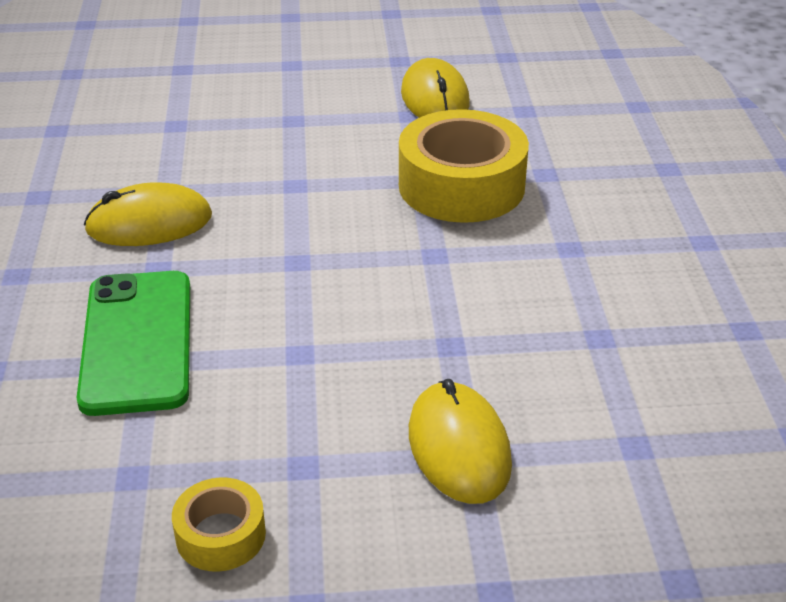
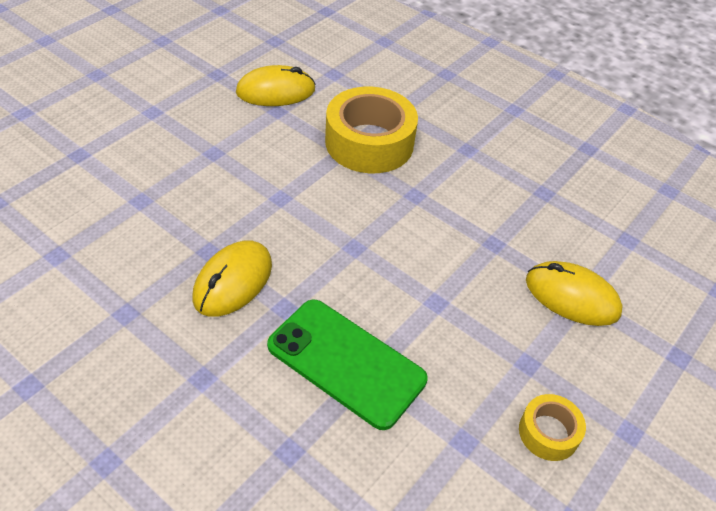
camera: 50 degrees left, 10 degrees up
(435, 98) = (275, 91): yellow mouse -> yellow mouse turned 45 degrees counterclockwise

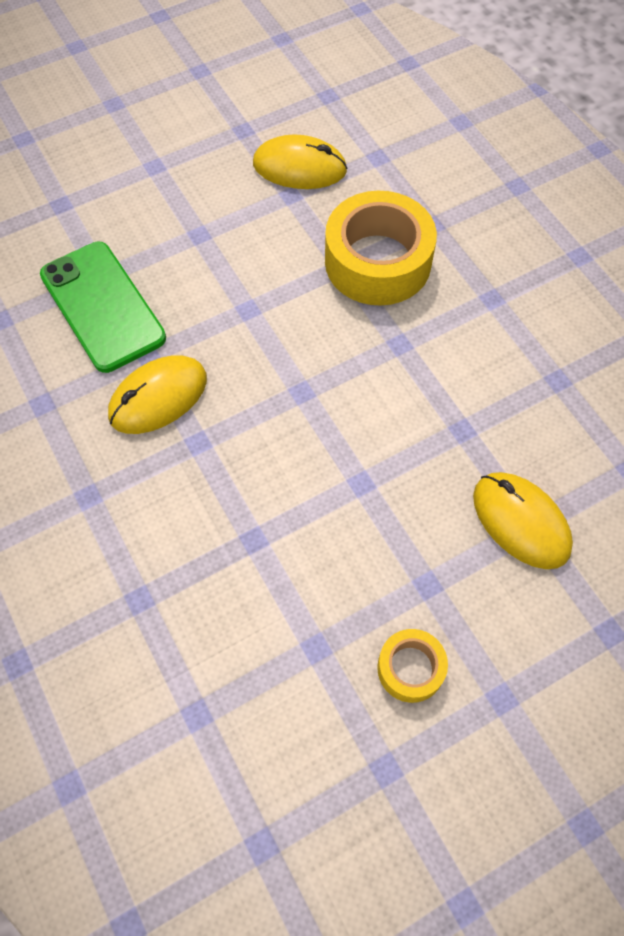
camera: 25 degrees right, 15 degrees up
(346, 362) = (234, 523): green phone -> green phone (102, 306)

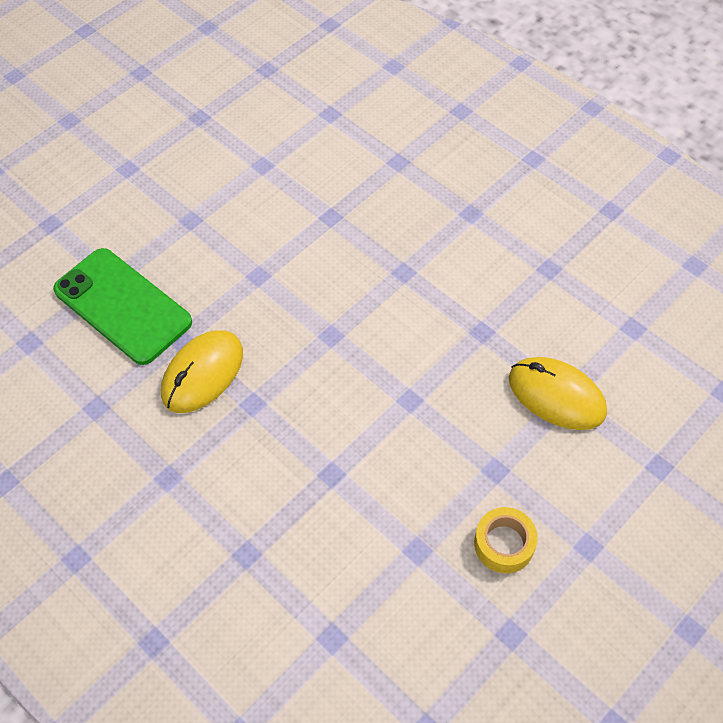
camera: 15 degrees left, 5 degrees down
(299, 167) = (262, 139): yellow mouse -> none
(378, 261) = (360, 205): yellow tape -> none

